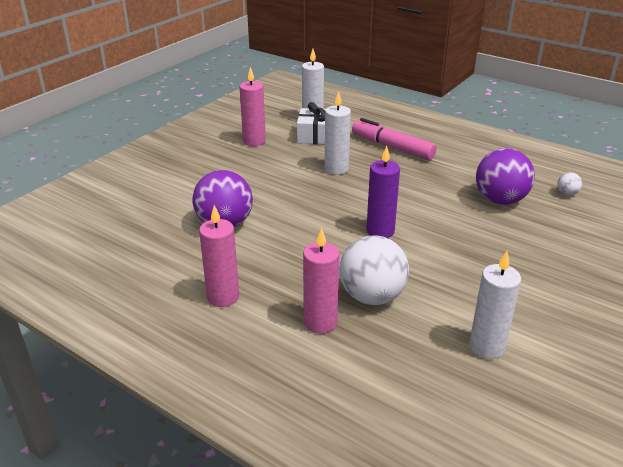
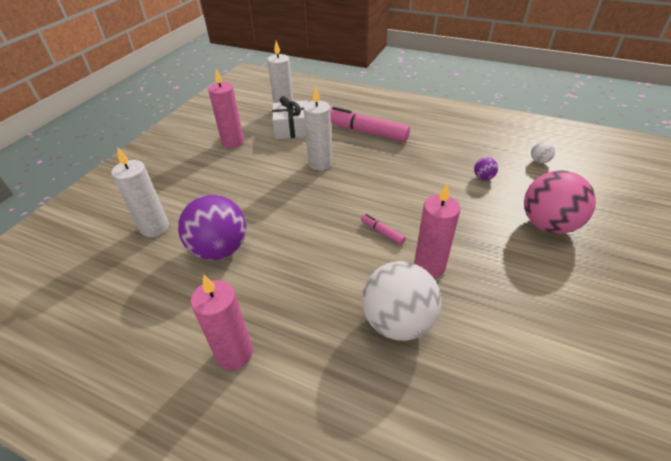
camera: 10 degrees left, 10 degrees up
(320, 322) = (352, 371): pink candle -> pink candle (429, 266)
(380, 231) = (382, 232): purple candle -> pink marker
(486, 347) = (538, 371): white candle -> white candle (155, 228)
(500, 200) = (483, 177): purple ball -> purple ball, size x0.42
(549, 246) = (547, 225): none -> pink ball

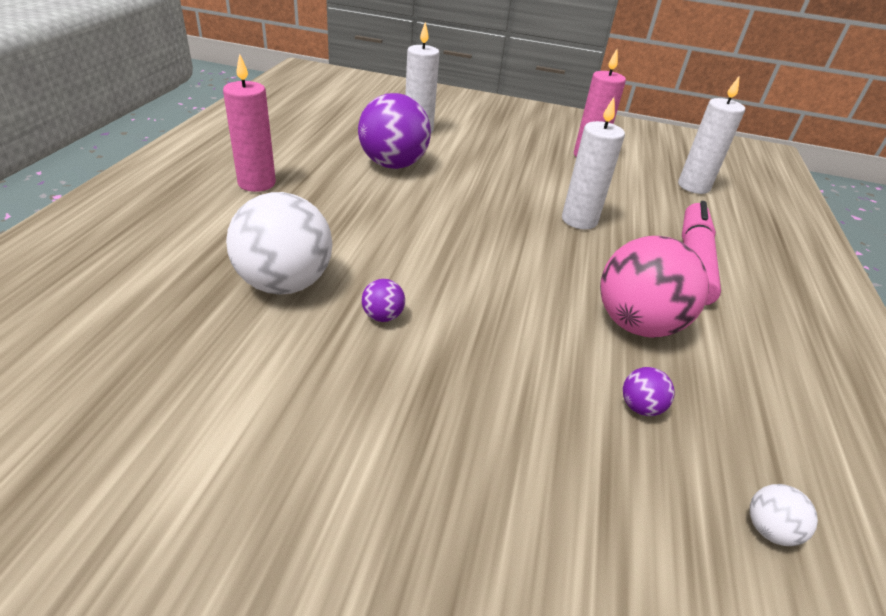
camera: 75 degrees right, 5 degrees down
(292, 129) = (650, 195): white gift -> none
(382, 232) = (446, 274): pink marker -> none
(429, 266) = (383, 316): pink candle -> purple ball
(547, 225) = (522, 496): pink ball -> pink ball (637, 324)

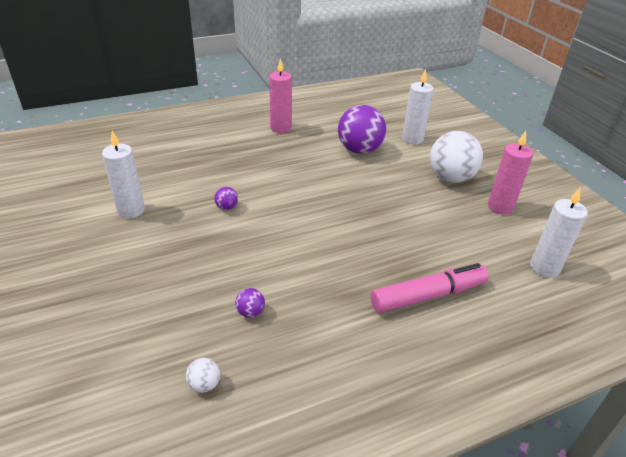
camera: 55 degrees right, 0 degrees up
(285, 283) = (218, 173): white ball -> white ball (450, 178)
(579, 220) = (405, 232): white candle -> white candle (131, 210)
(637, 324) = (322, 290): pink ball -> none

